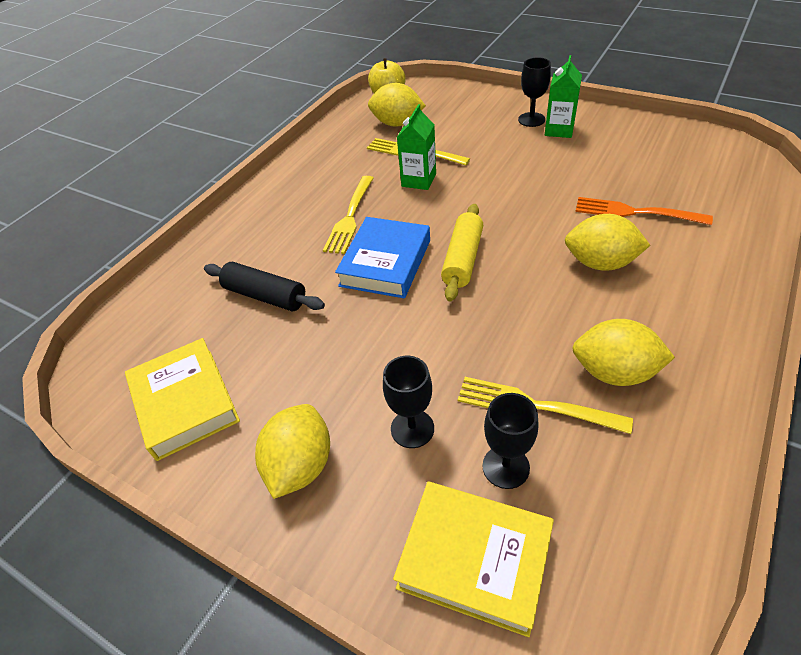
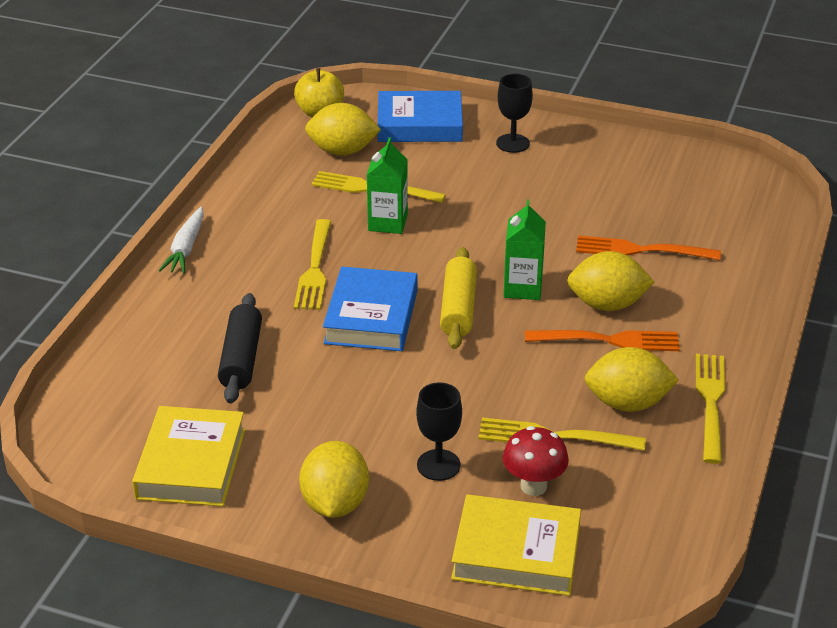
camera: 15 degrees left, 10 degrees down
(185, 402) = (191, 464): yellow book -> yellow book turned 45 degrees clockwise
(256, 196) = (186, 248): none -> white carrot
(265, 296) = (241, 358): black rolling pin -> black rolling pin turned 75 degrees clockwise
(460, 104) = (419, 124): none -> blue book
(506, 467) = (533, 486): black goblet -> red mushroom
(559, 130) = (548, 156): green carton -> green carton (522, 288)
(599, 300) = (608, 340): none -> orange fork
(704, 379) = (710, 403): none -> yellow fork

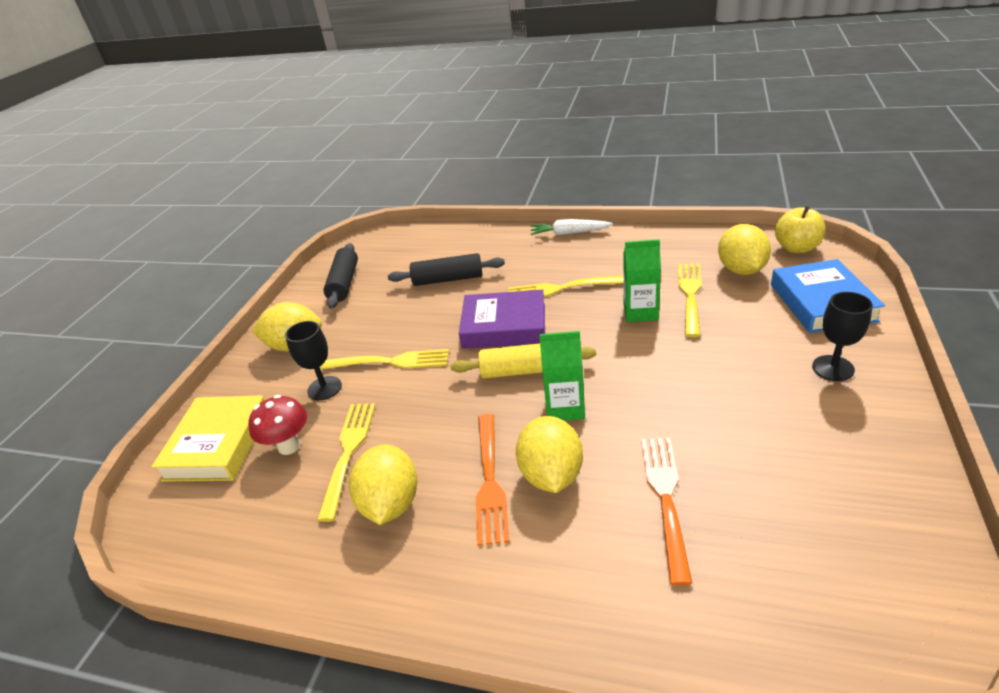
camera: 90 degrees right, 0 degrees up
(191, 464) = (344, 283): yellow book -> black rolling pin
(371, 317) = (504, 326): blue book -> purple book
(710, 403) = (388, 580): yellow fork -> yellow fork (390, 362)

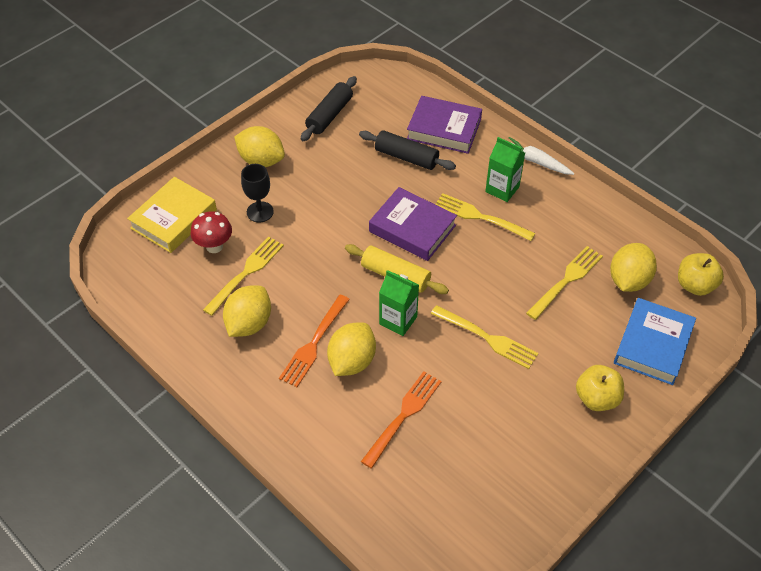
camera: 25 degrees right, 15 degrees up
(390, 362) = (315, 214): yellow fork -> yellow fork (487, 338)
(465, 247) = (444, 129): none -> purple book
(640, 312) = (516, 274): green carton -> green carton (502, 189)
(833, 368) = (596, 398): black goblet -> yellow apple

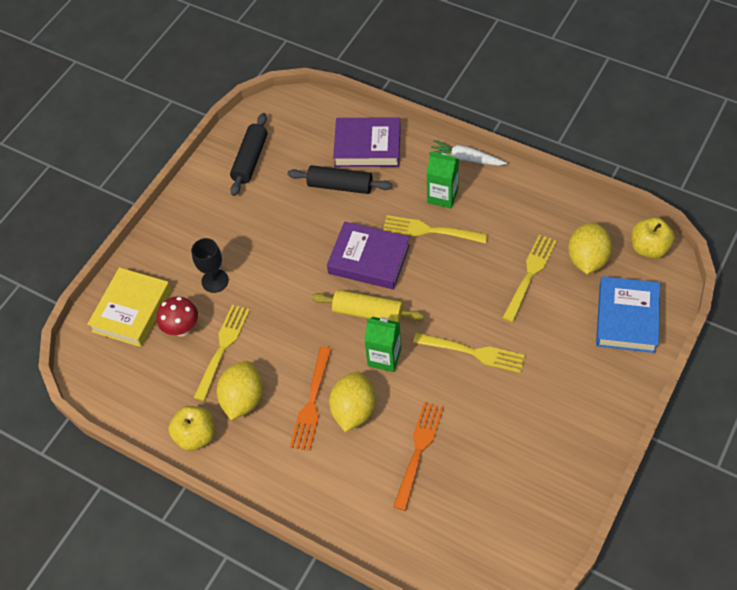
camera: 10 degrees left, 5 degrees up
(261, 160) = (198, 226): yellow lemon -> none
(596, 398) = (590, 384): yellow apple -> yellow apple (196, 436)

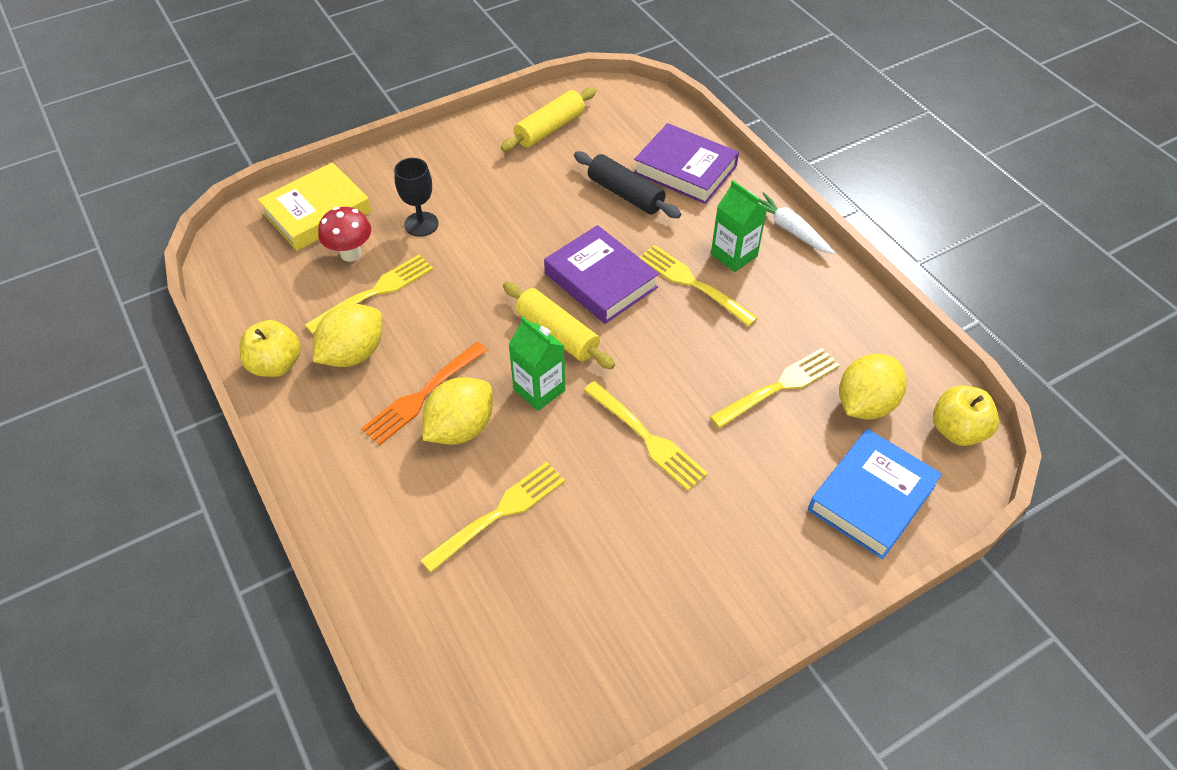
camera: 25 degrees right, 5 degrees down
(250, 160) = (550, 129): black rolling pin -> yellow rolling pin
(418, 451) = (499, 513): orange fork -> yellow fork

